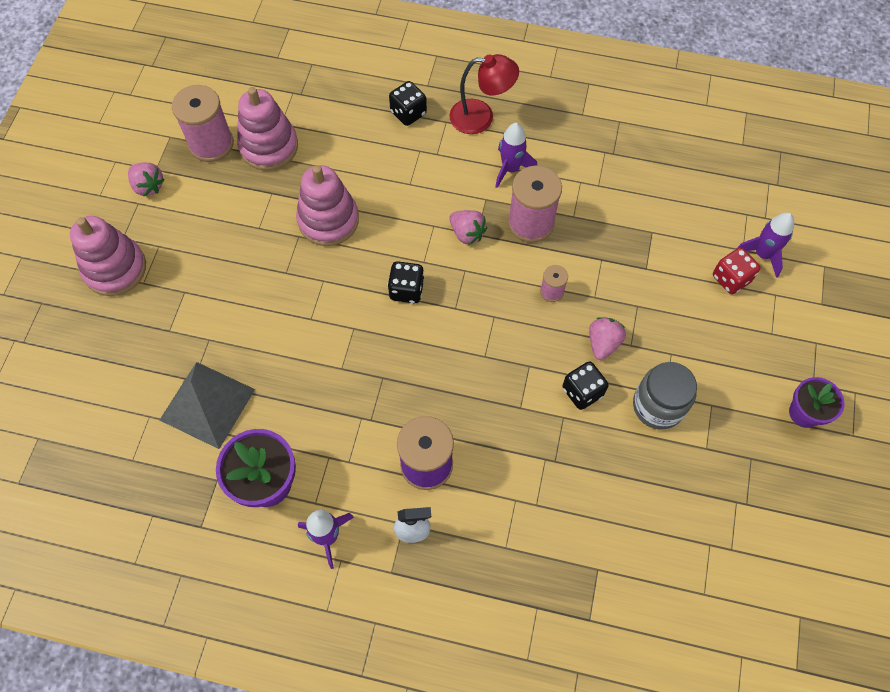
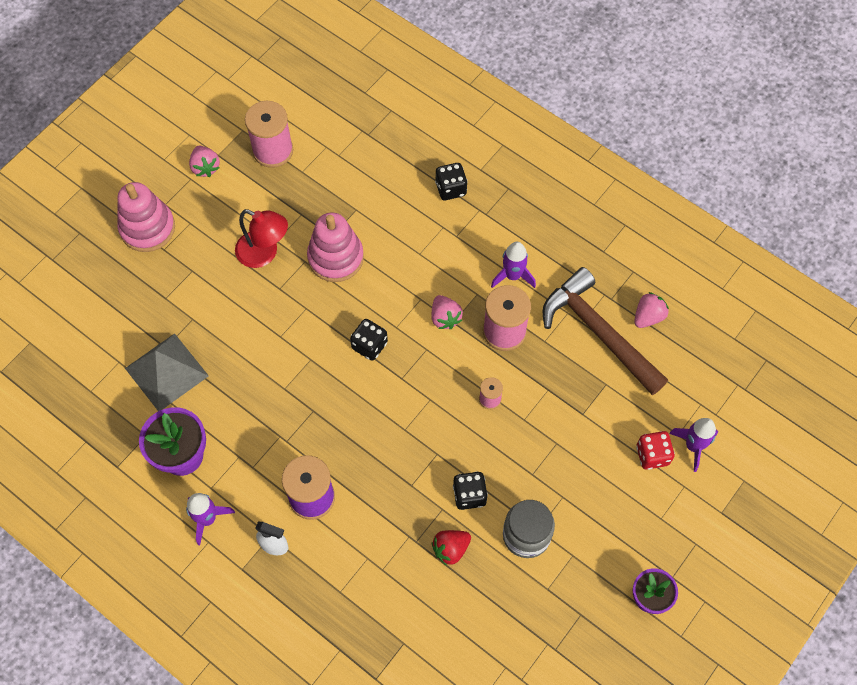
camera: 25 degrees right, 0 degrees up
(269, 146) = (318, 172): pink stacking toy -> none
(481, 117) = (512, 218): red lamp -> red lamp (264, 253)
(593, 452) = (450, 549): none -> red strawberry
(603, 343) = (509, 462): pink strawberry -> pink strawberry (648, 316)
(618, 188) = (598, 332): none -> brown hammer

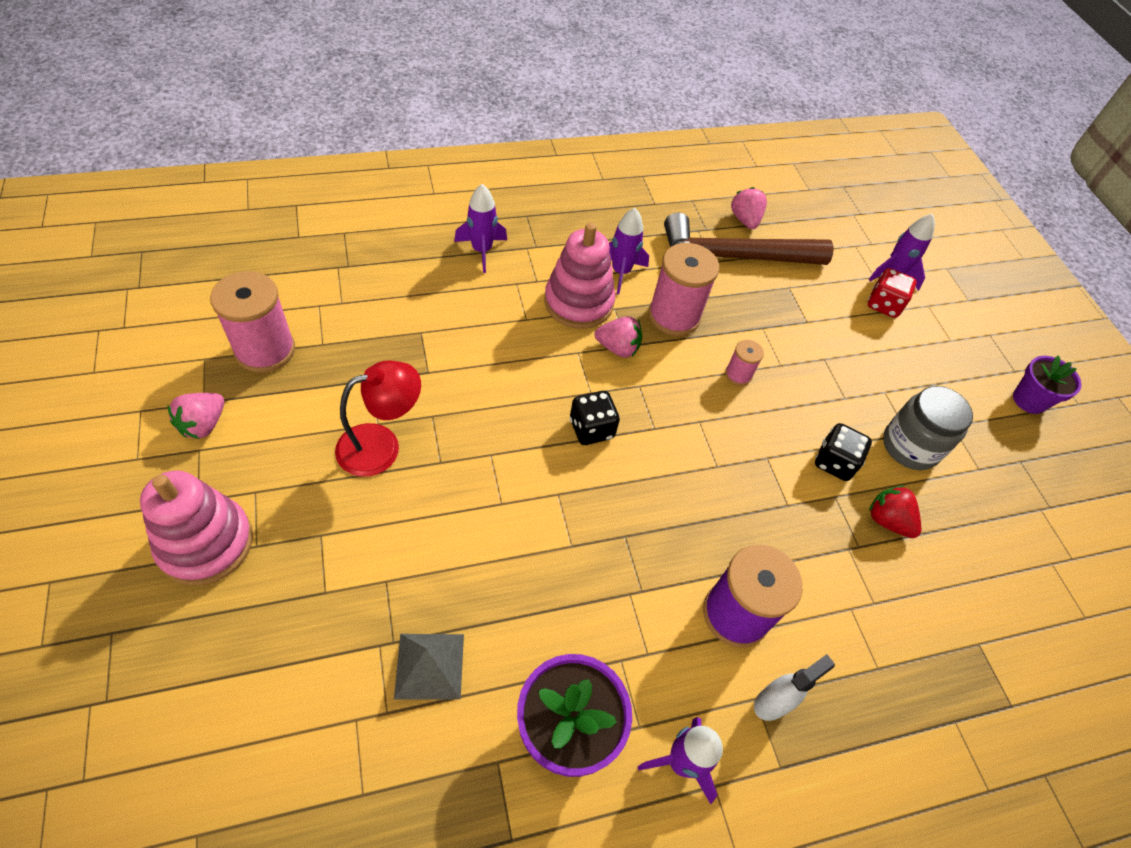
camera: 60 degrees left, 10 degrees down
(166, 372) = (430, 666): grey pyramid -> grey pyramid, size x0.65
(205, 167) = (203, 424): pink strawberry -> pink strawberry turned 105 degrees clockwise
(336, 257) = (458, 386): pink stacking toy -> pink stacking toy (578, 303)
(450, 189) = (482, 250): black dice -> purple rocket
(450, 549) = (887, 520): red strawberry -> red strawberry turned 135 degrees clockwise

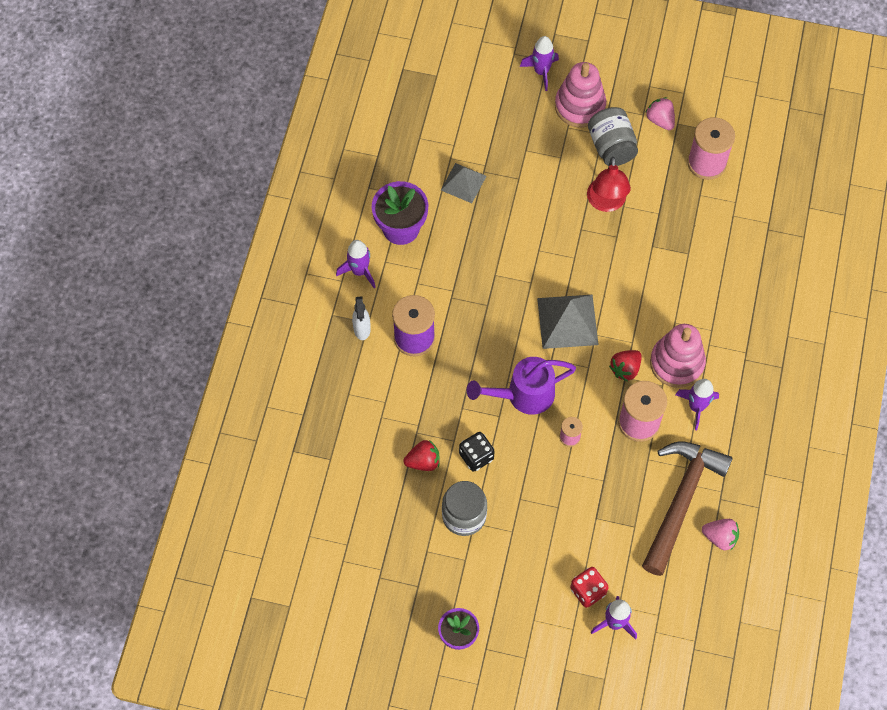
camera: 125 degrees right, 10 degrees up
(276, 471) = (611, 147): none -> grey jar
(482, 250) = (753, 320): purple rocket -> purple rocket (541, 72)
(591, 429) = (567, 321): black dice -> grey pyramid
(618, 348) = (625, 369): pink strawberry -> red strawberry
(722, 441) = (523, 395): none -> purple watering can

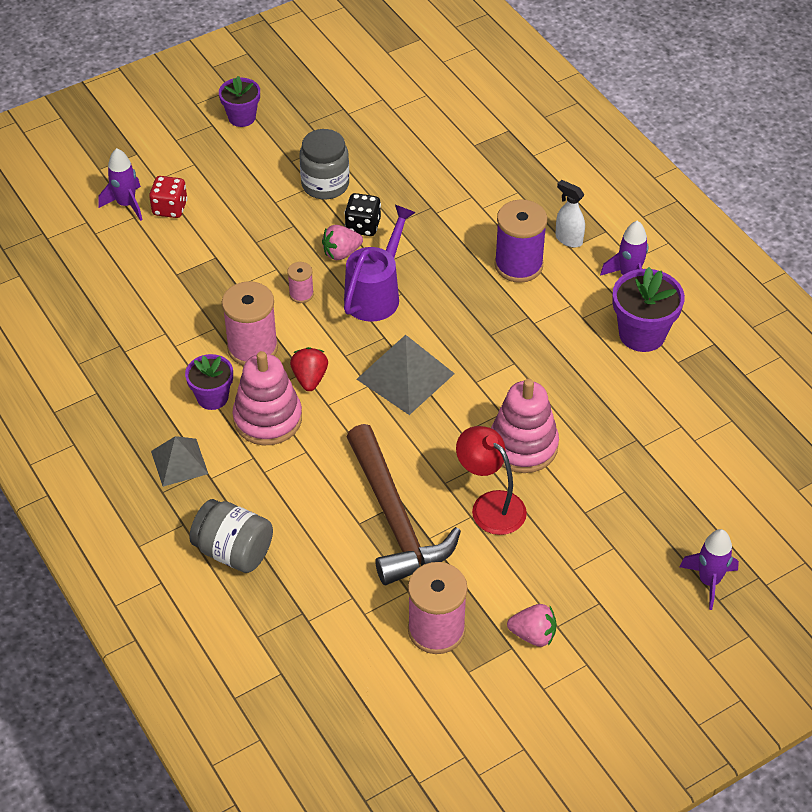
camera: 135 degrees right, 15 degrees down
(423, 461) = (401, 193): red strawberry -> none
(463, 183) = (641, 414): grey pyramid -> grey pyramid (179, 462)
(580, 106) = (628, 579): pink stacking toy -> pink stacking toy (523, 446)
(611, 147) = (549, 564): grey jar -> grey jar (233, 551)
(681, 500) = (154, 319): brown hammer -> brown hammer (395, 519)
(696, 407) = (212, 397): purple rocket -> purple flower pot
(720, 537) = (92, 318): pink strawberry -> pink strawberry (341, 253)

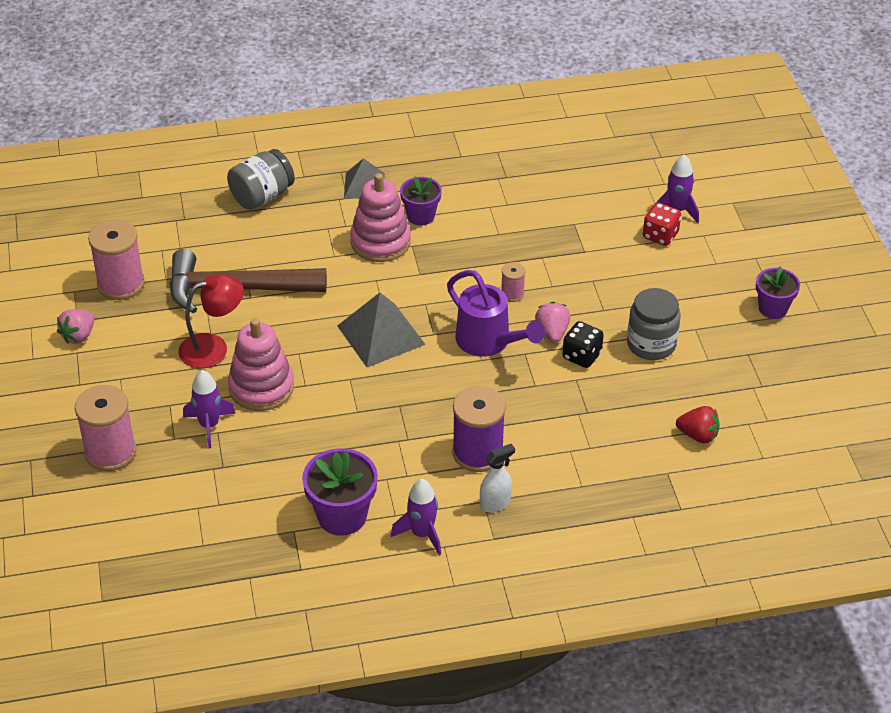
camera: 110 degrees right, 5 degrees down
(252, 348) = (463, 250): pink spool -> pink spool (110, 452)
(310, 378) = (410, 276): red strawberry -> red strawberry (698, 435)
(709, 581) = (51, 460): purple rocket -> purple rocket (209, 425)

